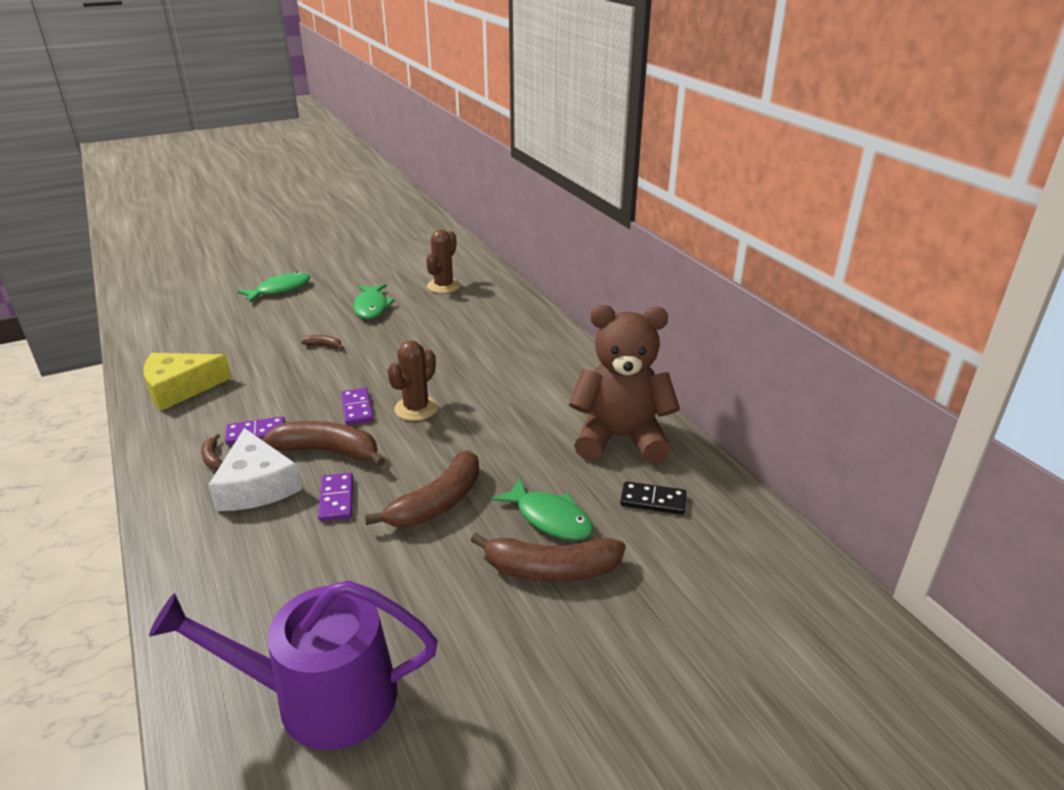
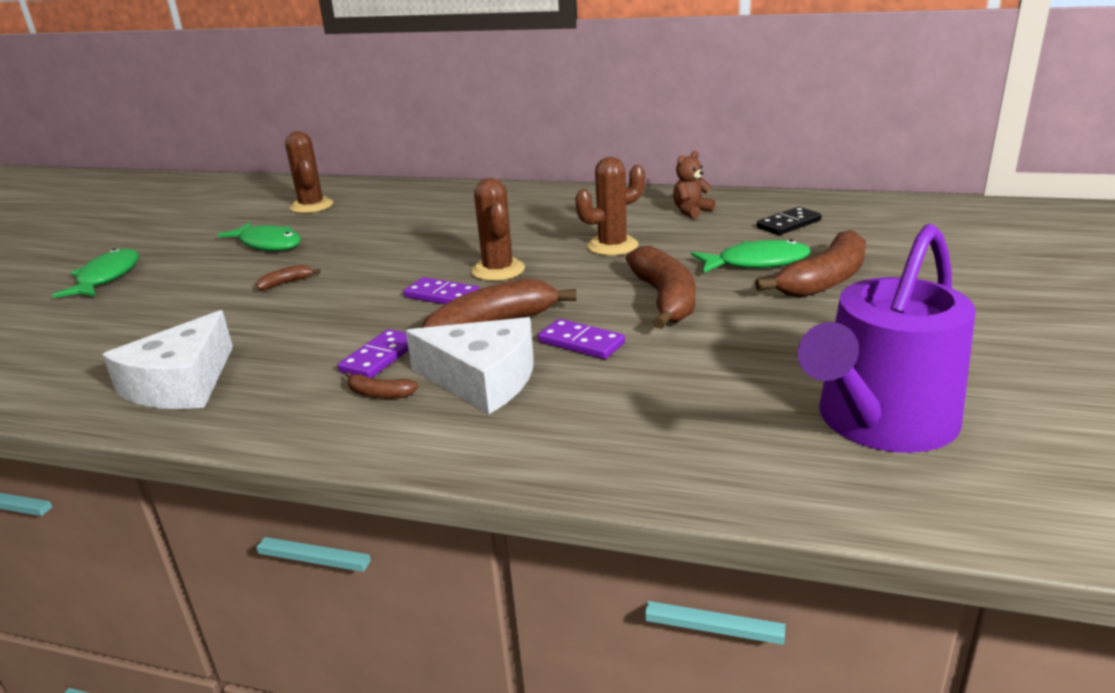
camera: 45 degrees left, 5 degrees down
(180, 388) = (181, 383): yellow cheese -> white cheese
(508, 434) = (612, 246): none -> brown cactus
(620, 438) = (691, 211): brown teddy bear -> brown teddy bear, size x0.40

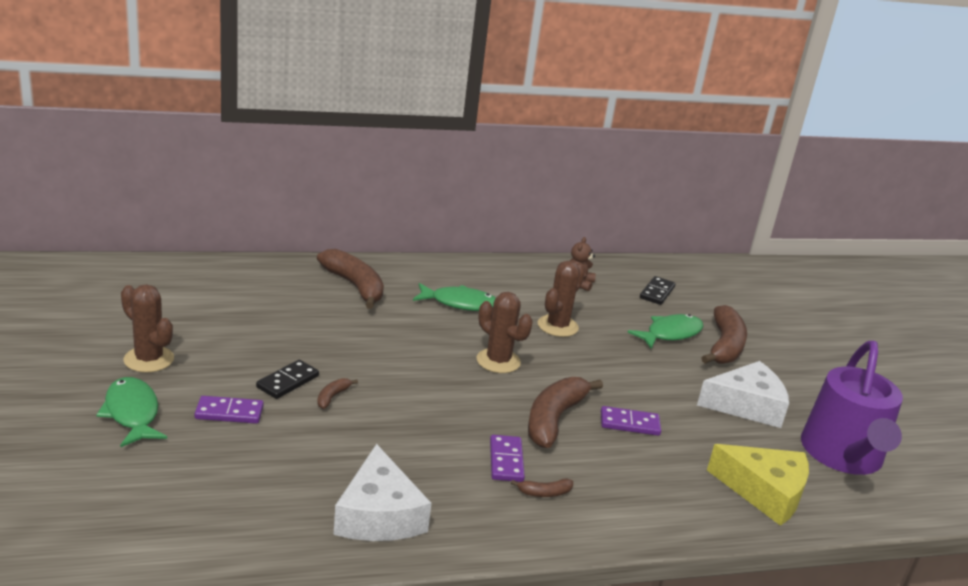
camera: 35 degrees left, 0 degrees up
(264, 268) = (288, 382): none -> black domino
(268, 244) = (253, 352): green fish -> green fish (460, 303)
(311, 206) = (234, 298): brown cactus -> brown cactus (149, 359)
(442, 296) = (484, 393): purple domino -> purple domino (229, 413)
(482, 379) = (599, 467): white cheese -> white cheese (746, 405)
(665, 299) = (644, 375): brown banana -> brown banana (354, 286)
(684, 444) = (764, 492): none -> yellow cheese

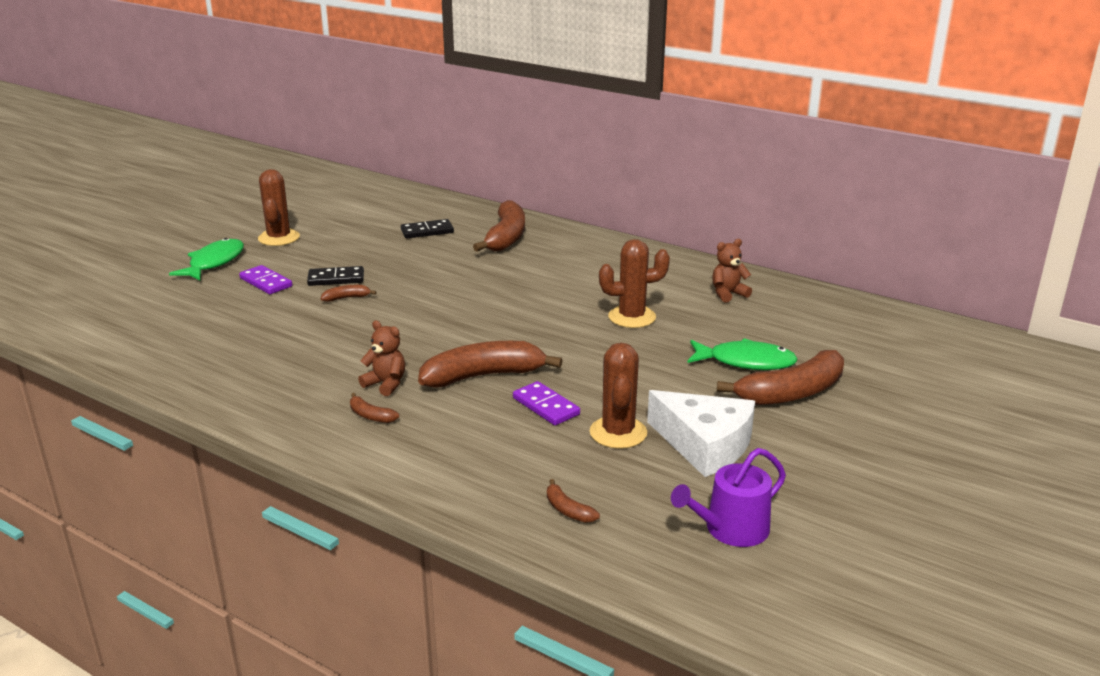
camera: 50 degrees right, 0 degrees up
(378, 514) = (236, 374): white cheese -> none
(460, 303) = (572, 274): green fish -> none
(498, 361) = (520, 321): brown cactus -> brown cactus (618, 433)
(506, 461) = (386, 384): purple domino -> brown teddy bear
(657, 292) = (807, 327): black domino -> black domino (427, 231)
(764, 492) = (568, 510): yellow cheese -> brown banana
(843, 455) = (731, 529): purple watering can -> purple watering can, size x0.56

